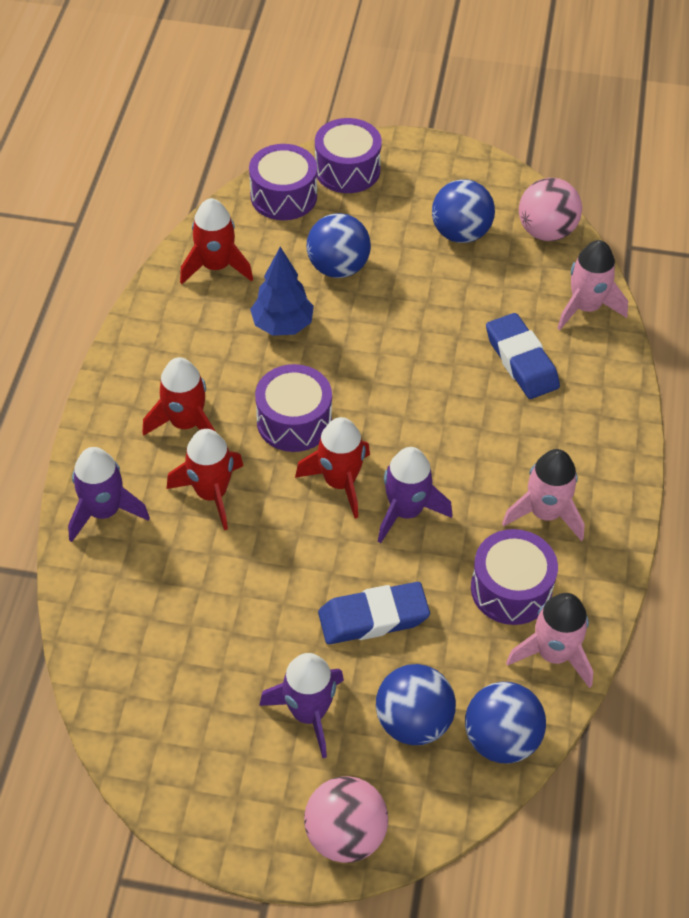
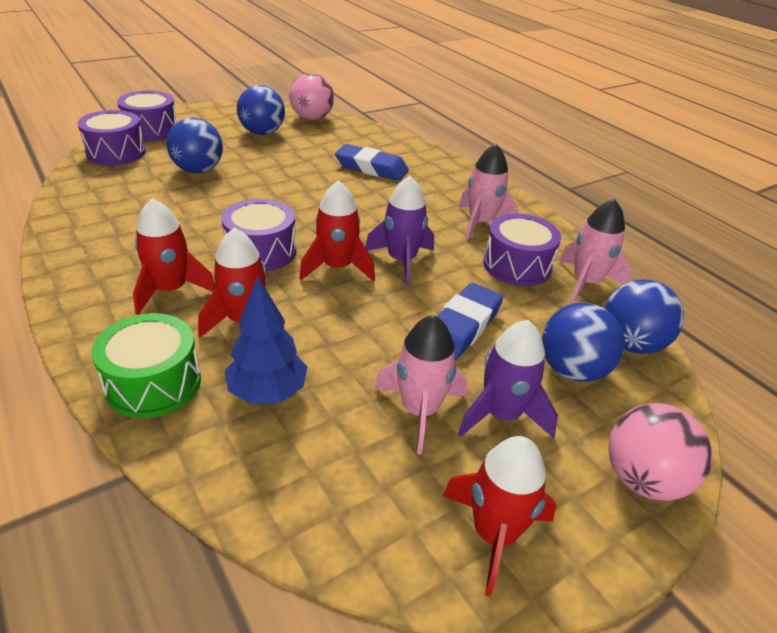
camera: 45 degrees left, 15 degrees down
(104, 511) = (153, 383): purple rocket -> green drum
(216, 266) = (98, 199): red rocket -> red rocket (494, 533)
(282, 325) = (190, 209): blue tree -> blue tree (268, 392)
(585, 307) = (375, 137): pink rocket -> pink rocket (419, 410)

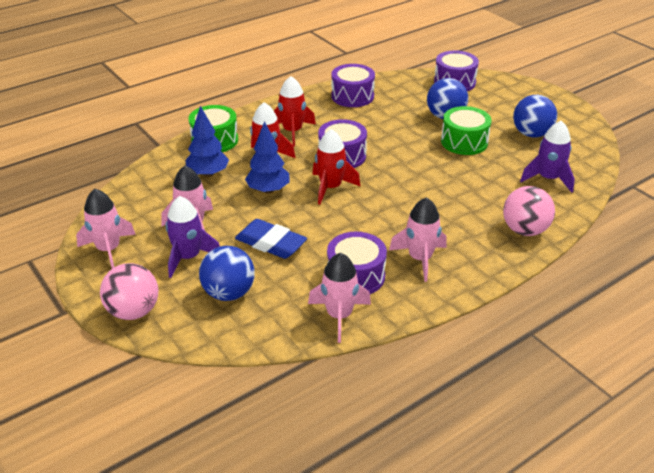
camera: 90 degrees right, 0 degrees up
(151, 130) = (501, 87): purple drum -> purple drum (352, 96)
(262, 168) = (464, 142): none -> green drum
(312, 118) = (585, 155): pink ball -> pink ball (524, 230)
(332, 323) = (268, 190): none -> blue tree
(371, 168) = (495, 195): blue eraser -> none
(401, 260) = (347, 215): purple rocket -> purple rocket (548, 178)
(494, 533) = (109, 249): red rocket -> pink rocket
(631, 344) = (260, 330): blue ball -> none

